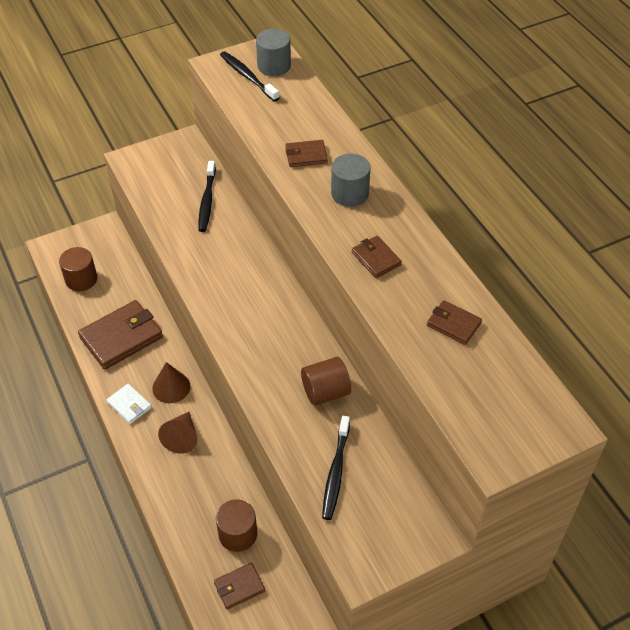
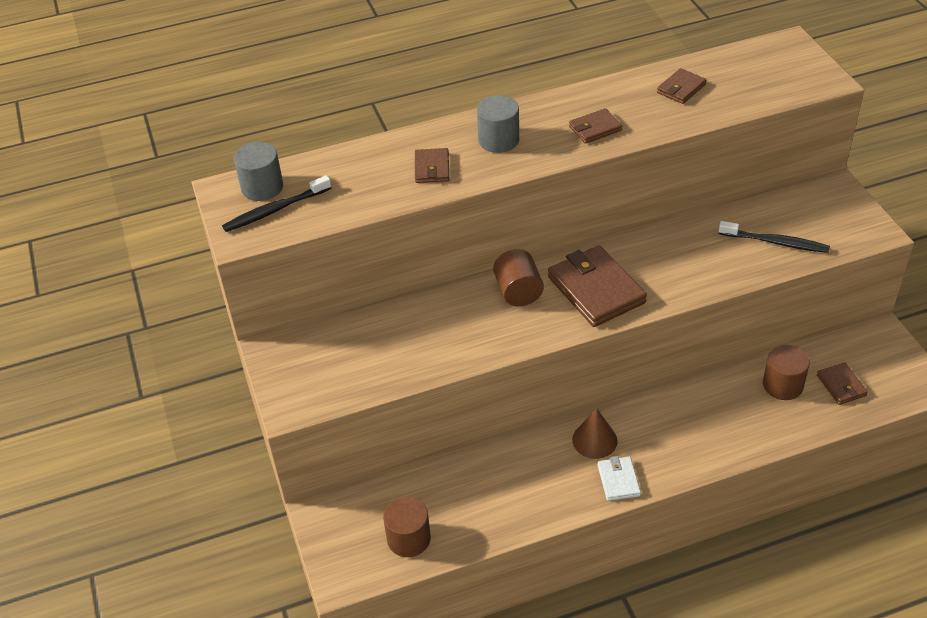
camera: 80 degrees left, 5 degrees down
(121, 337) = (514, 490): brown wallet -> brown wallet (596, 290)
(129, 405) = (618, 480): white wallet -> white wallet turned 60 degrees counterclockwise
(182, 437) = (665, 430): brown cone -> none
(207, 201) = (388, 329): black toothbrush -> none
(325, 392) = (681, 244): brown cylinder -> brown cylinder (518, 292)

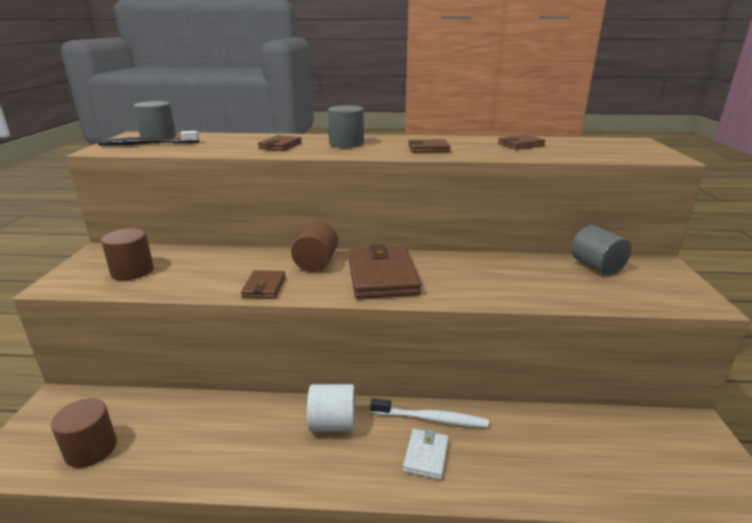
camera: 20 degrees right, 20 degrees down
(594, 440) = (332, 423): brown cone -> white cylinder
(618, 480) = (326, 471): white wallet -> white wallet (426, 456)
(673, 405) = (431, 419): none -> white toothbrush
(775, 242) = (581, 285): black toothbrush -> none
(780, 210) = (596, 267): none -> grey cylinder
(782, 385) = (560, 438): brown cylinder -> brown cylinder (132, 271)
(841, 385) = (632, 461): brown wallet -> brown wallet (264, 287)

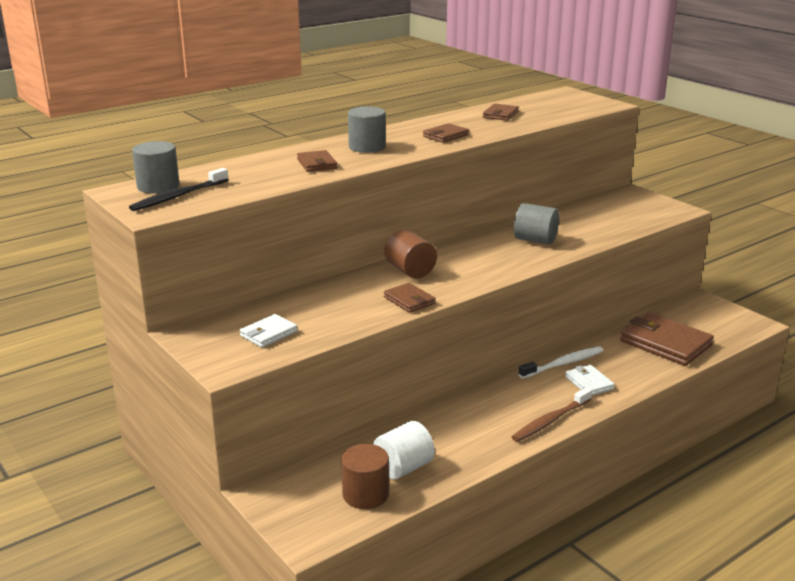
camera: 40 degrees left, 0 degrees up
(132, 271) = (268, 333): brown cylinder -> white wallet
(327, 476) = (551, 420): none -> brown toothbrush
(332, 423) = (508, 396): white cylinder -> white cylinder (403, 467)
(382, 277) = (478, 262): brown wallet -> brown wallet (665, 343)
(596, 267) = (597, 206): grey cylinder -> grey cylinder (535, 240)

